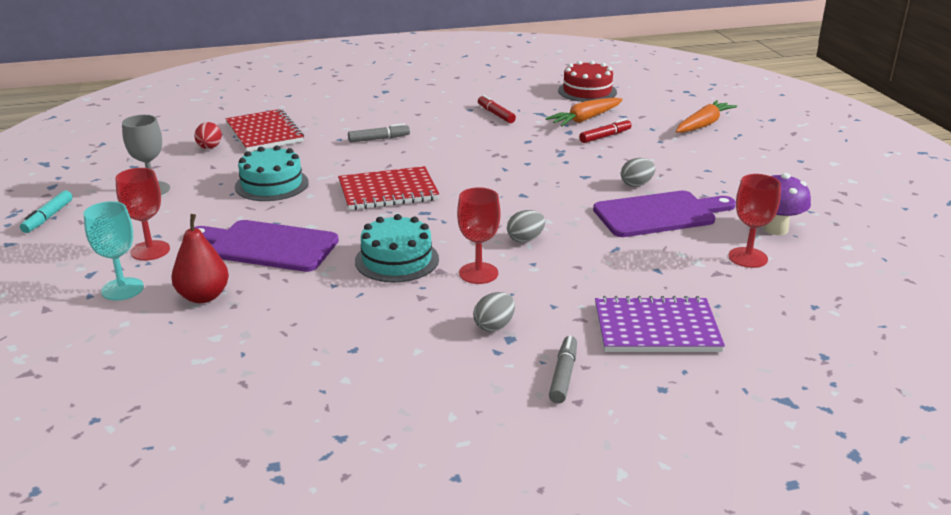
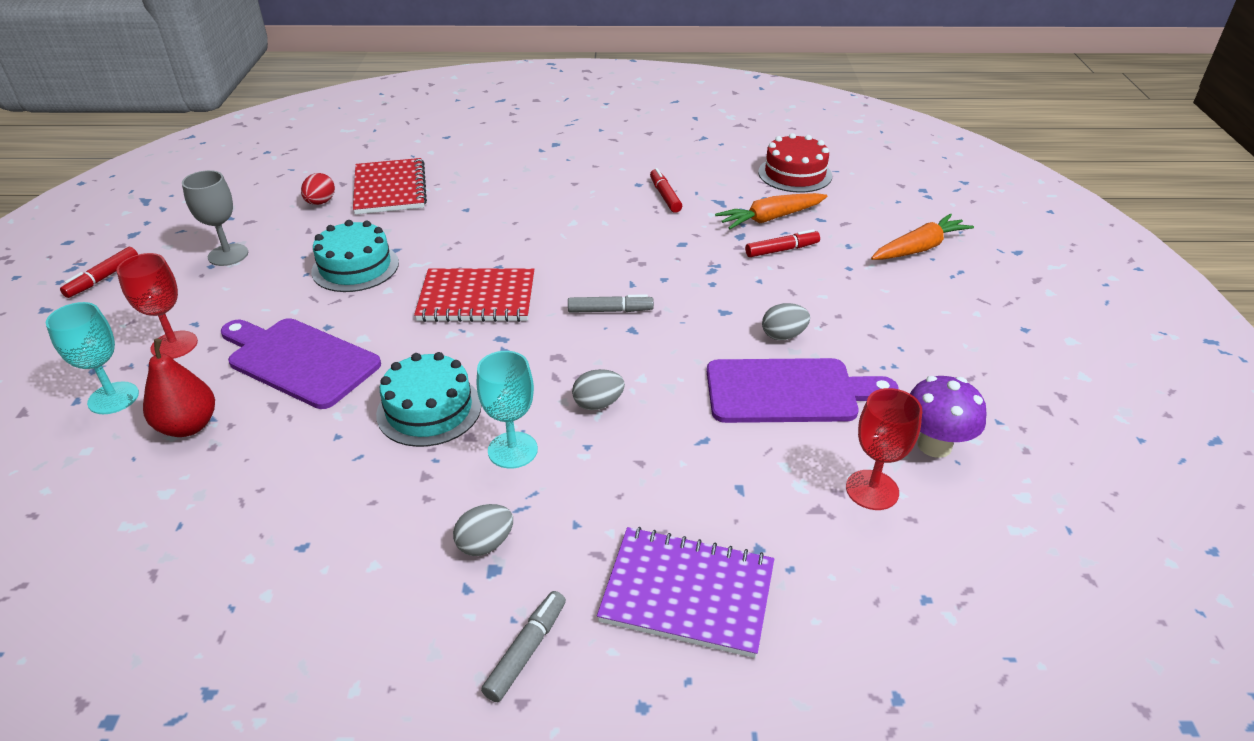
camera: 15 degrees right, 10 degrees up
(48, 217) = (103, 278): turquoise marker -> red marker
(379, 139) = (510, 215): grey marker -> grey marker (610, 310)
(478, 273) = (512, 450): red goblet -> turquoise goblet

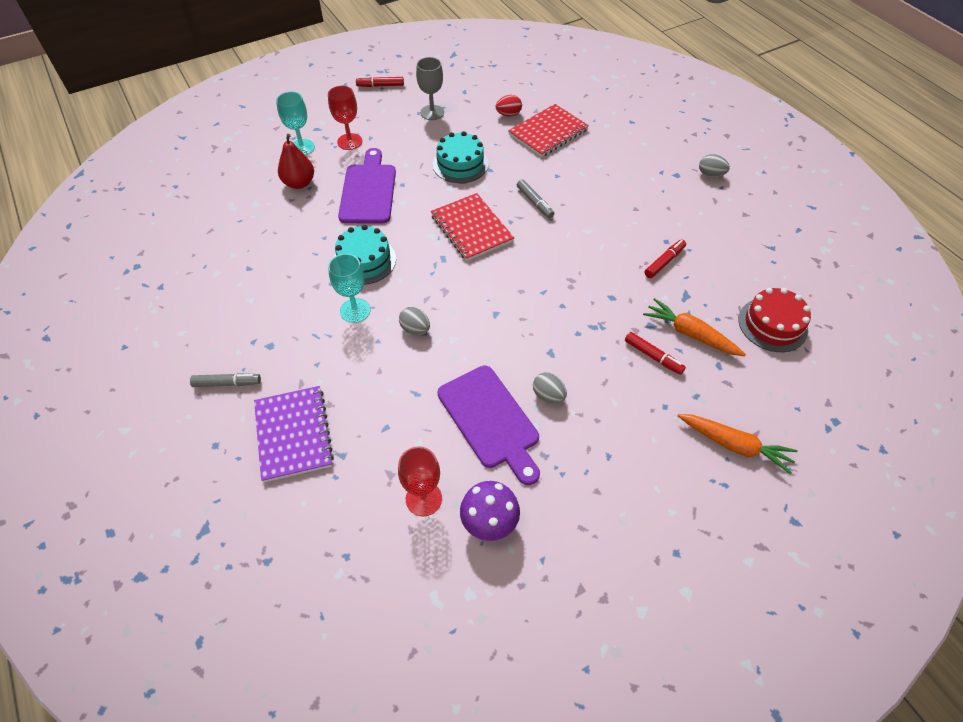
camera: 60 degrees right, 15 degrees up
(485, 544) = (284, 334): grey egg -> grey egg (710, 175)
(610, 310) = (506, 294): grey marker -> grey marker (535, 202)

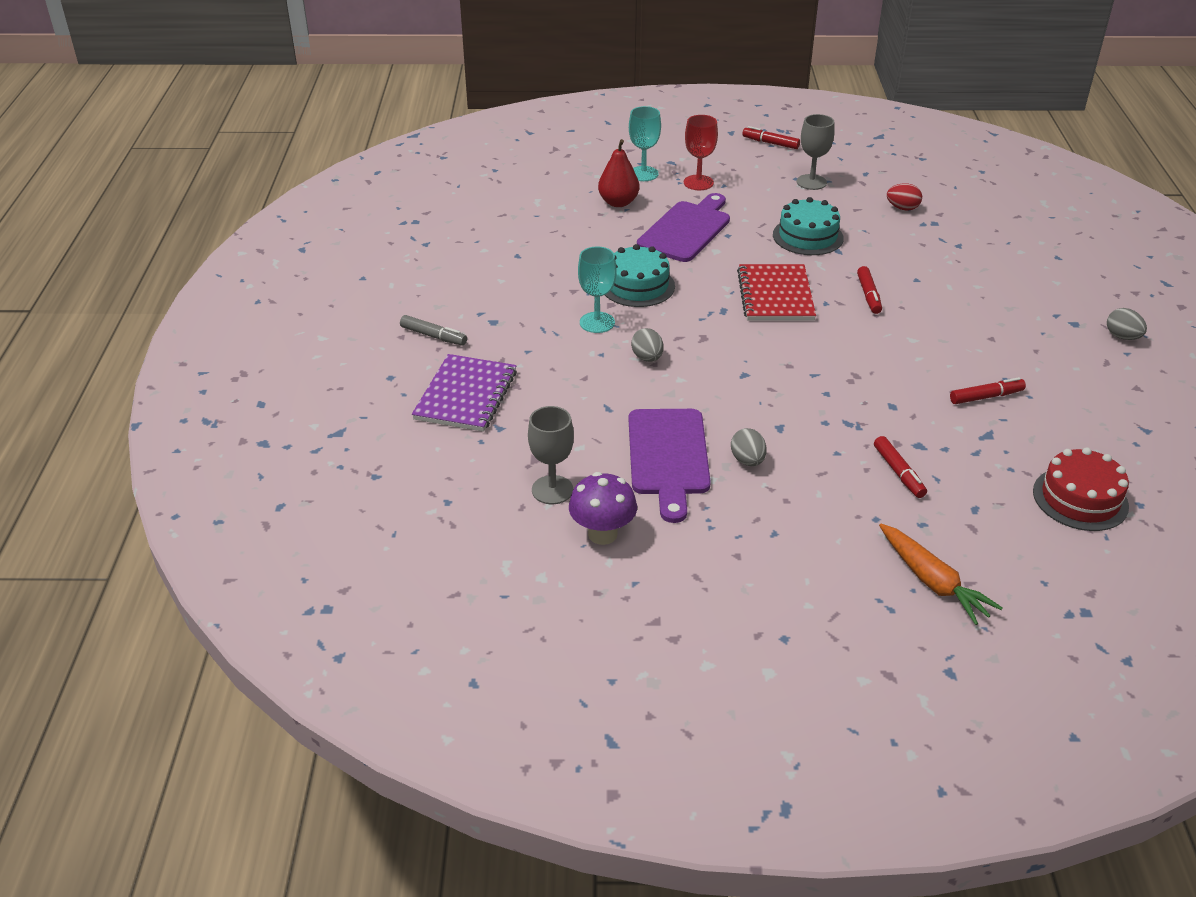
camera: 30 degrees right, 15 degrees down
(423, 499) = (552, 490): red goblet -> grey goblet
(535, 202) = (868, 295): grey marker -> red marker
(548, 132) = (938, 237): red notebook -> none
(690, 334) = (963, 470): orange carrot -> none

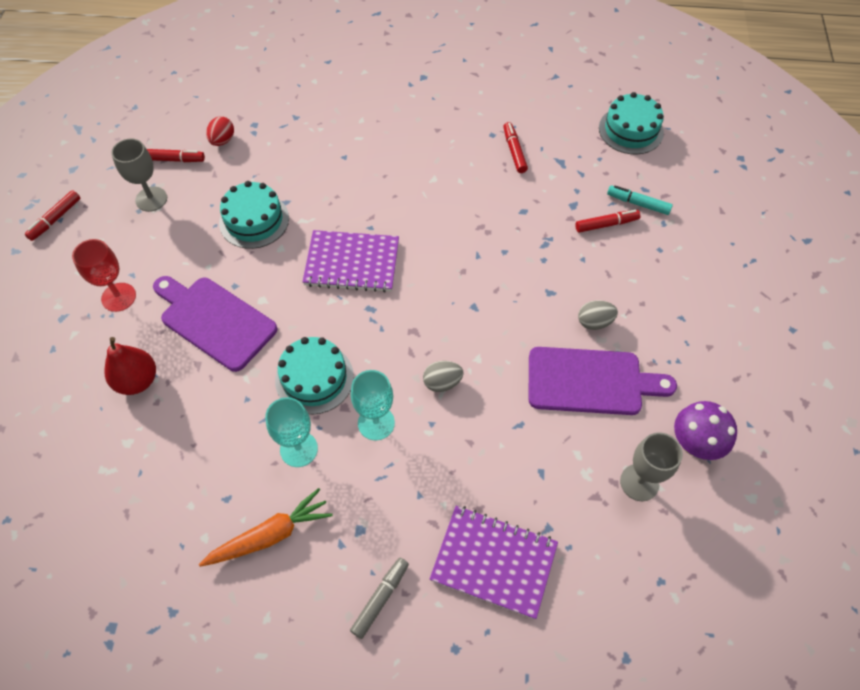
camera: 85 degrees left, 20 degrees up
(643, 174) = (79, 348): turquoise goblet -> turquoise goblet (299, 449)
(775, 295) = (352, 263): red notebook -> purple notebook
(868, 295) = (363, 194): red marker -> red marker (174, 159)
(932, 582) = (723, 230): orange carrot -> orange carrot (270, 535)
(946, 501) = (638, 204): none -> turquoise marker
(1080, 499) = (631, 130): red cake -> turquoise cake
(1122, 337) = (444, 56): grey egg -> none

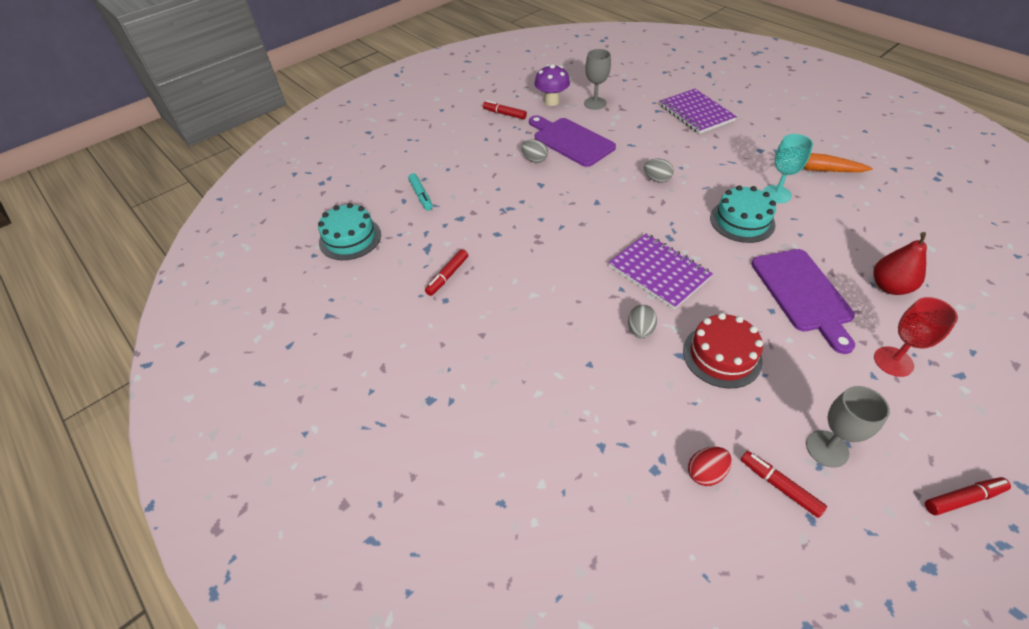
camera: 135 degrees left, 10 degrees down
(254, 220) = (722, 355): turquoise cake -> red cake
(328, 202) = (640, 330): none -> grey egg
(376, 423) = (716, 182): turquoise goblet -> none
(380, 598) = (766, 126): grey marker -> none
(606, 224) = (457, 196): red marker -> red marker (504, 114)

